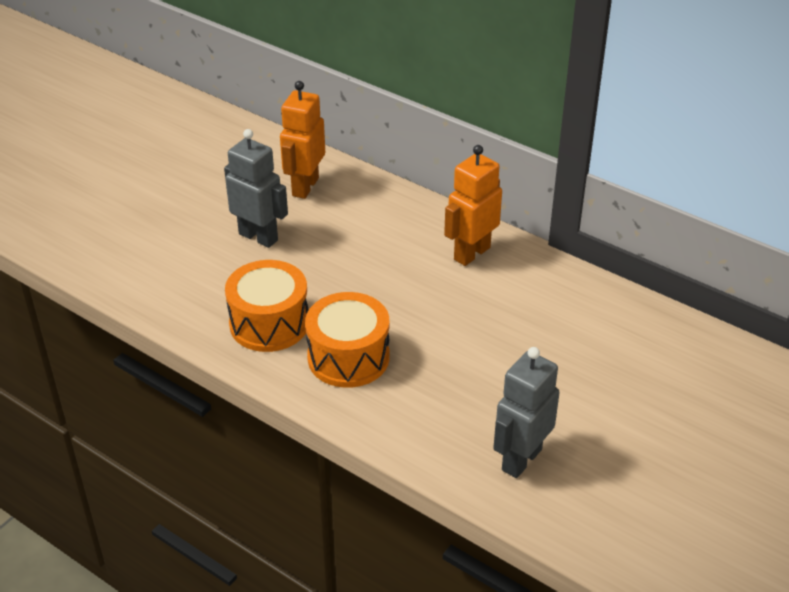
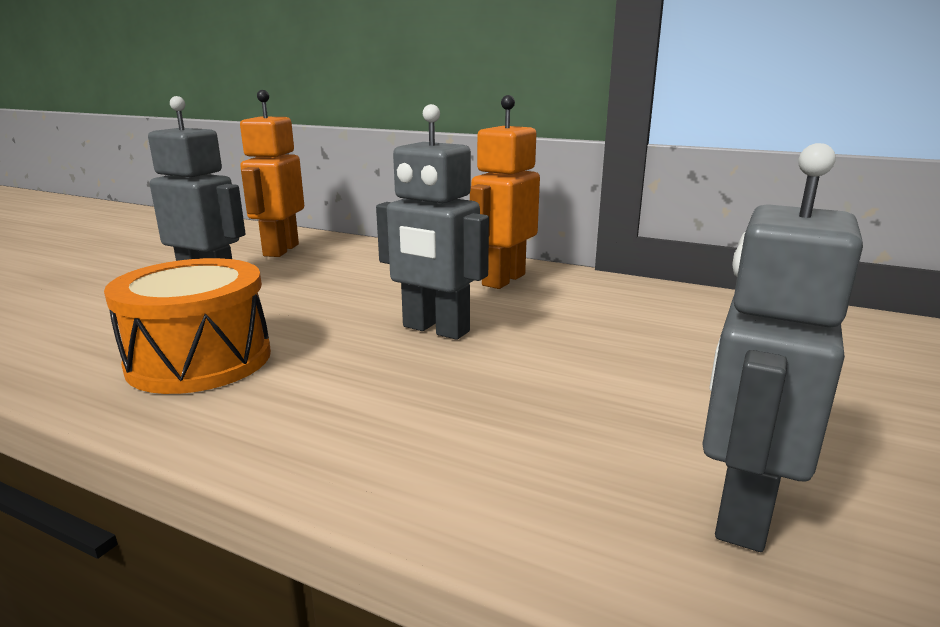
camera: 10 degrees left, 20 degrees down
(348, 357) = (337, 387): orange drum -> none
(411, 310) = (435, 329): none -> grey robot

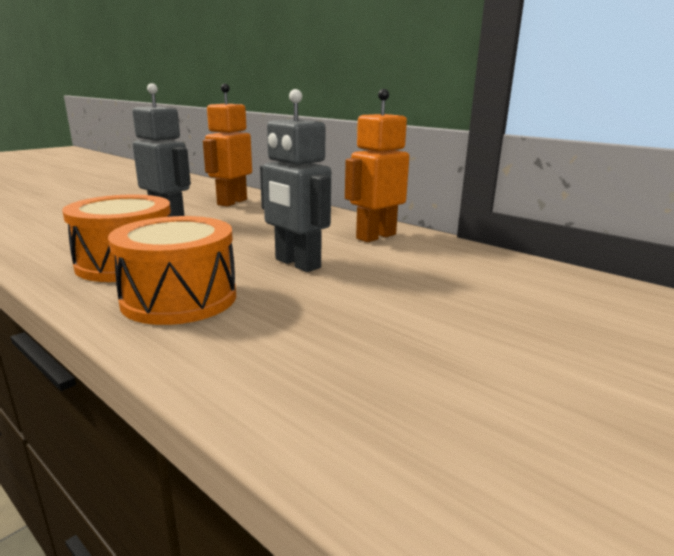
camera: 15 degrees right, 0 degrees up
(318, 402) = (179, 298): none -> orange drum
(741, 511) = (428, 419): grey robot -> none

